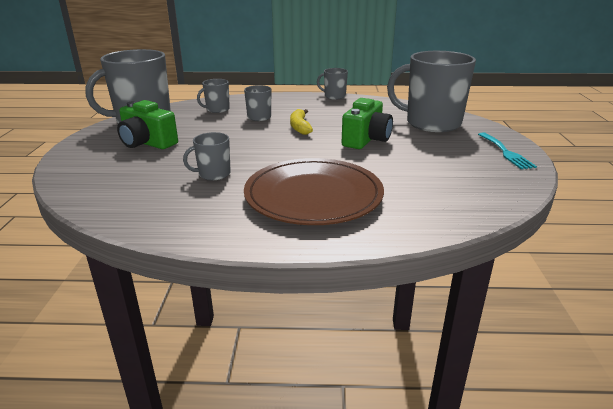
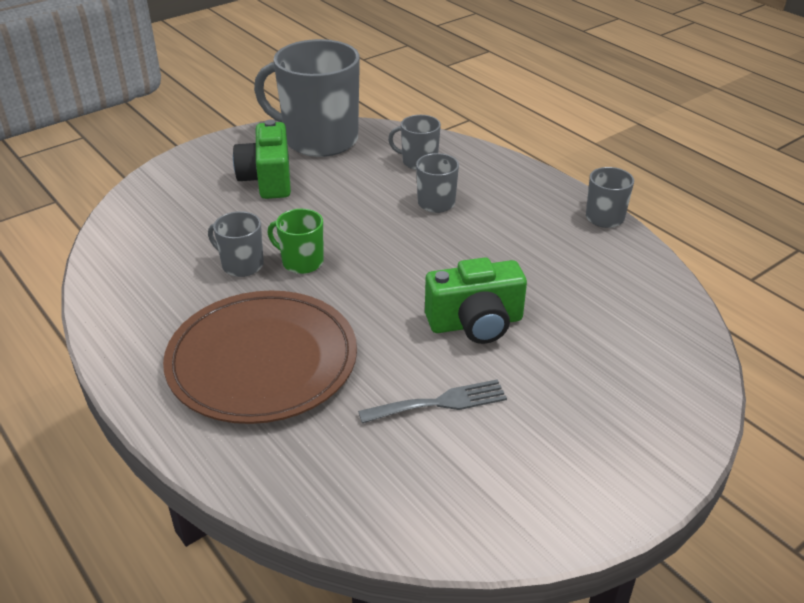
camera: 50 degrees right, 10 degrees up
(243, 159) = (301, 262): none -> green mug
(300, 127) = (446, 250): yellow banana -> none
(413, 165) = (440, 403): none -> grey fork
(431, 123) = (626, 355): grey mug -> none
(506, 152) = (605, 481): turquoise fork -> none

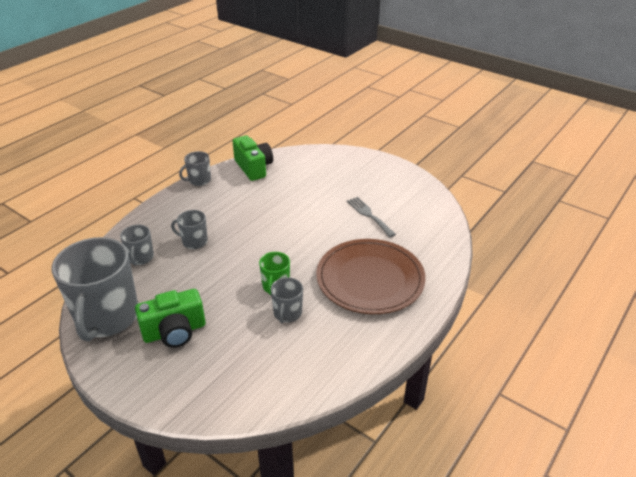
camera: 105 degrees left, 0 degrees up
(475, 323) = (308, 212): green camera -> green camera (254, 168)

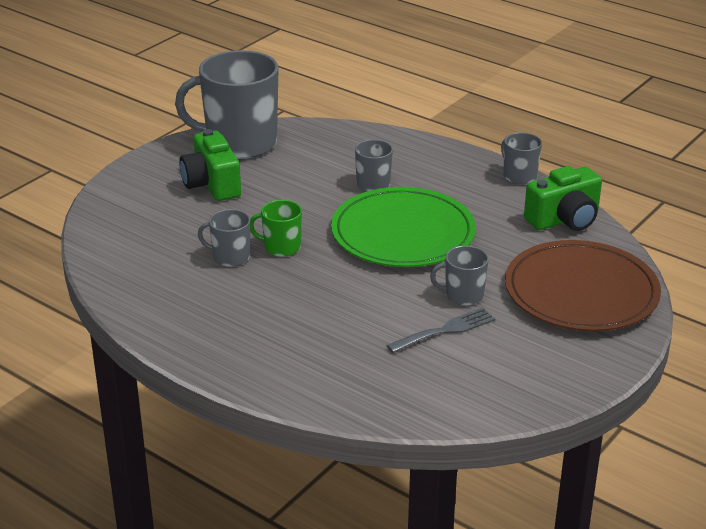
camera: 90 degrees right, 5 degrees down
(140, 258) = (340, 151): grey mug -> grey mug (463, 295)
(262, 229) = (403, 233): none -> green plate
(370, 279) = (290, 324): brown plate -> brown plate (581, 292)

